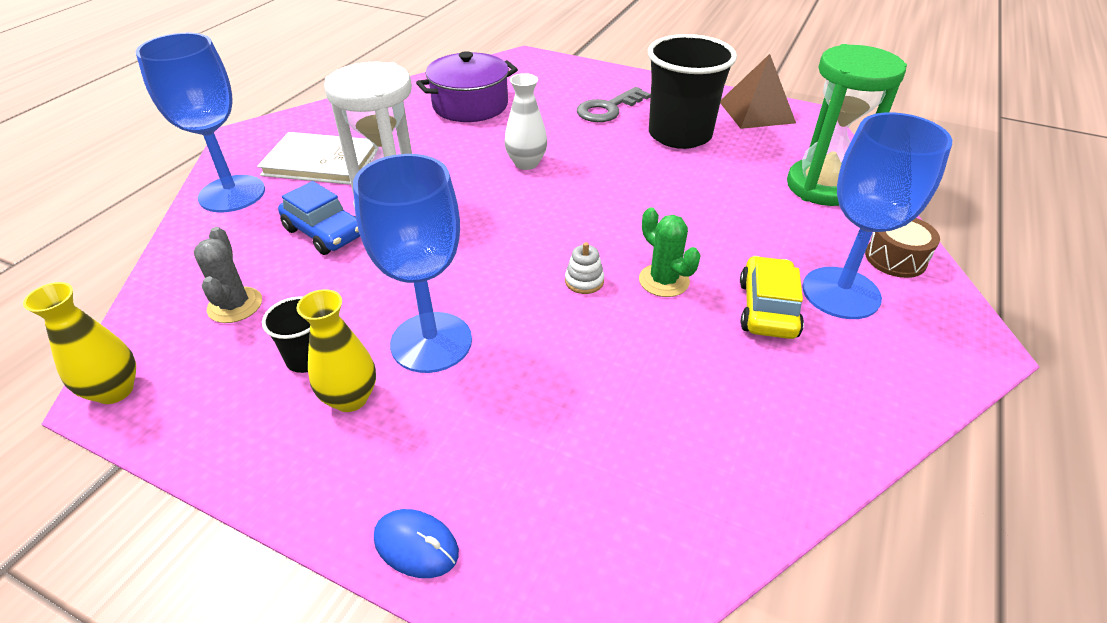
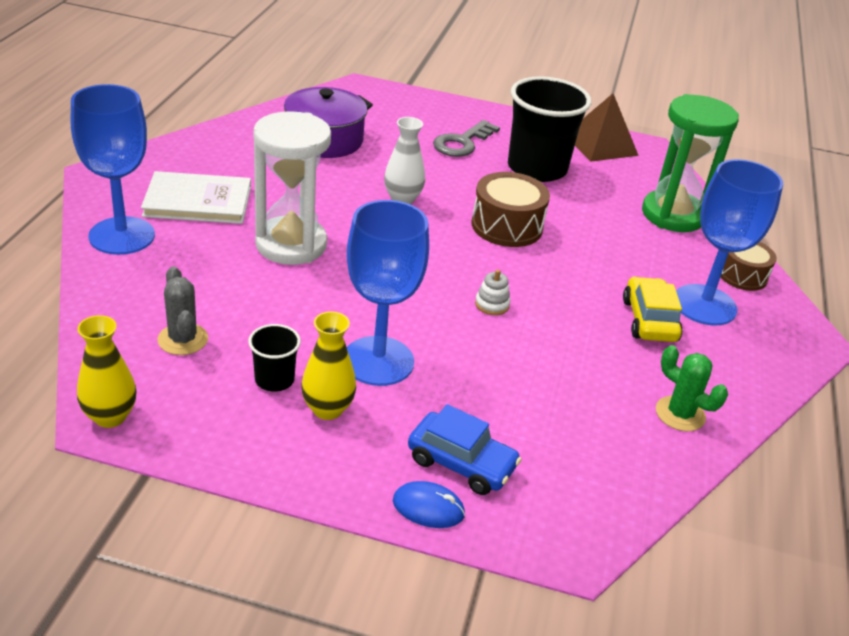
camera: 15 degrees left, 5 degrees down
(324, 232) = (235, 270): blue car -> blue car (461, 463)
(628, 194) = (507, 226): none -> brown drum
(664, 280) = (559, 301): green cactus -> green cactus (680, 414)

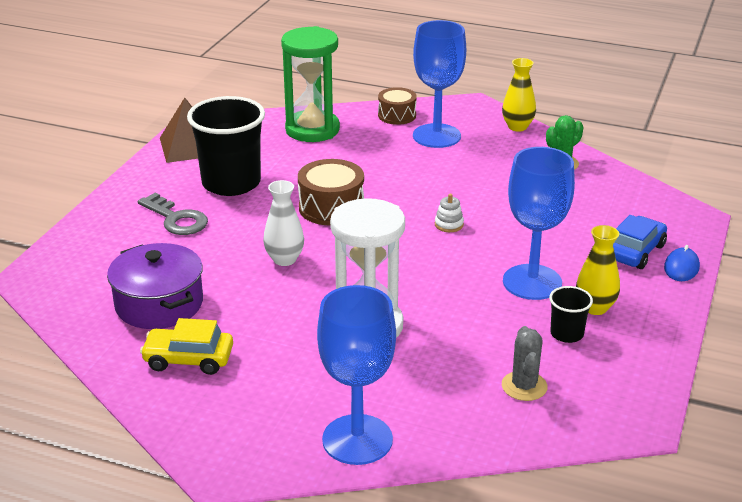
camera: 80 degrees left, 5 degrees down
(110, 416) = (634, 420): yellow vase -> yellow vase (517, 127)
(183, 339) = (524, 386): grey cactus -> grey cactus turned 75 degrees counterclockwise
(198, 201) = (288, 389): white book -> none
(649, 320) = (459, 160): yellow car -> yellow car (188, 359)

